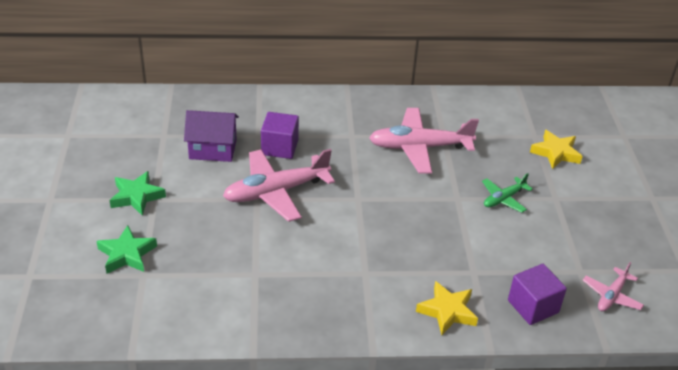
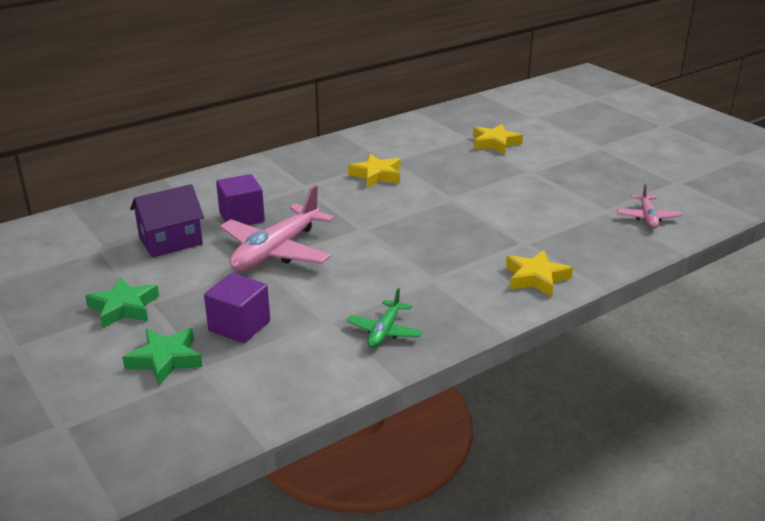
camera: 30 degrees left, 10 degrees down
(419, 147) = (376, 175): pink plane -> yellow star
(503, 199) = (489, 186): green plane -> green plane (384, 331)
(533, 306) = (599, 247): purple cube -> purple cube (239, 326)

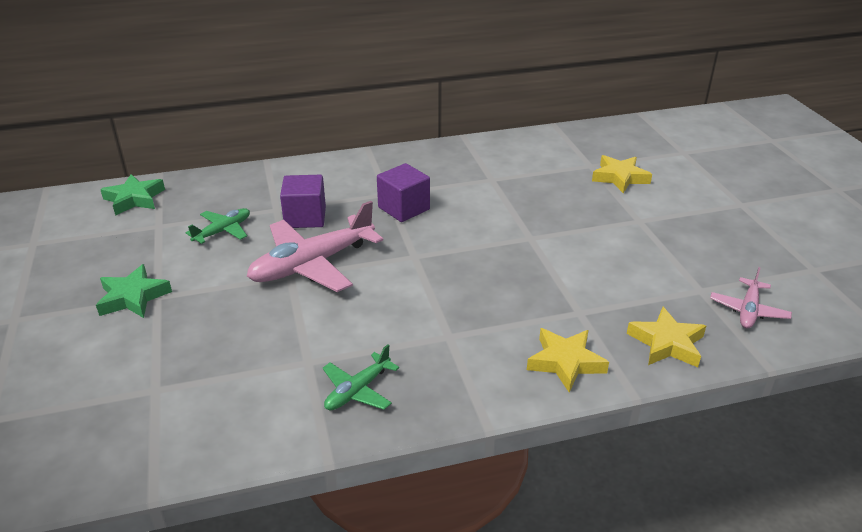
camera: 20 degrees right, 5 degrees up
(165, 360) = (129, 368): green star -> green star (134, 199)
(171, 241) = (223, 231): purple house -> green plane
(239, 326) = (221, 345): purple cube -> purple cube (404, 208)
(376, 175) = (468, 194): yellow star -> yellow star (667, 343)

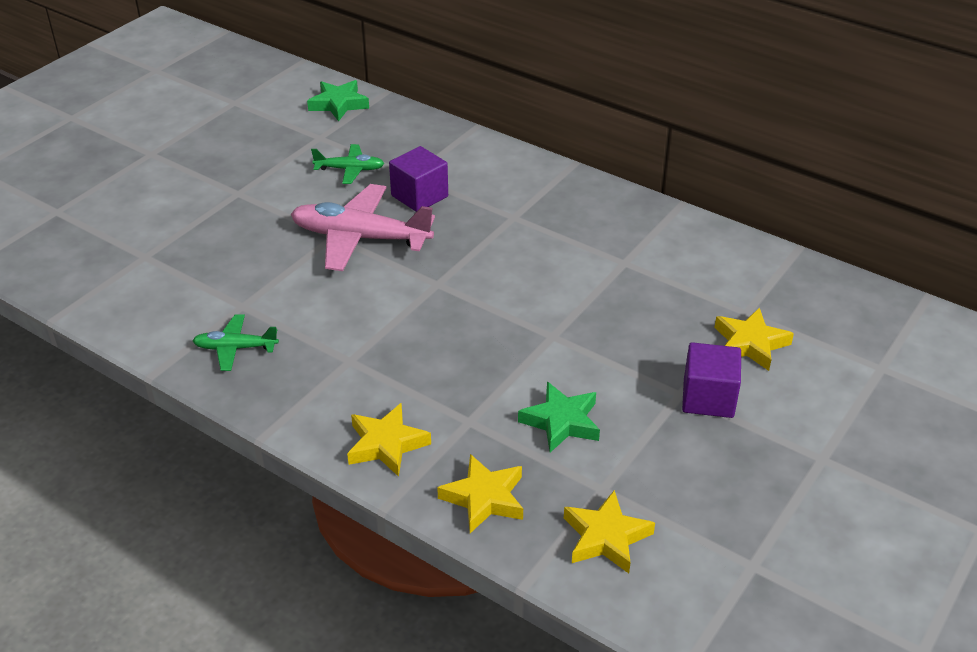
camera: 50 degrees right, 5 degrees up
(133, 297) = (225, 183): green star -> green star (561, 422)
(404, 208) = (502, 238): purple cube -> purple cube (708, 398)
(748, 310) = (606, 537): pink plane -> yellow star

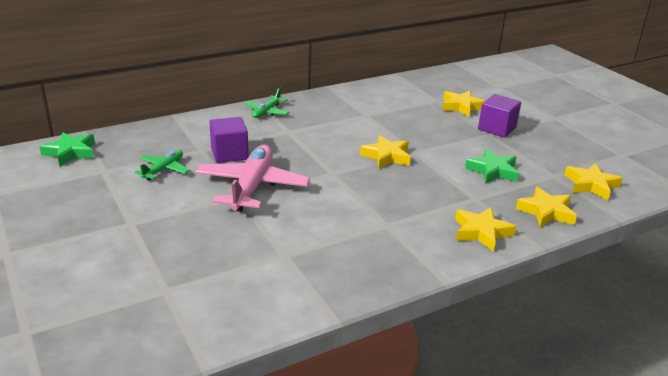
camera: 65 degrees left, 10 degrees down
(235, 348) = (334, 270): green plane -> green plane (266, 112)
(360, 238) = (252, 187): pink plane -> pink plane turned 150 degrees clockwise
(518, 314) = (386, 156): none -> yellow star

